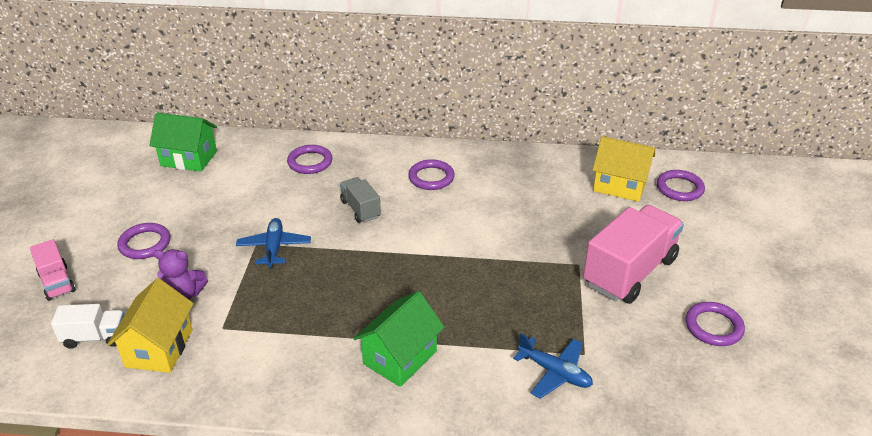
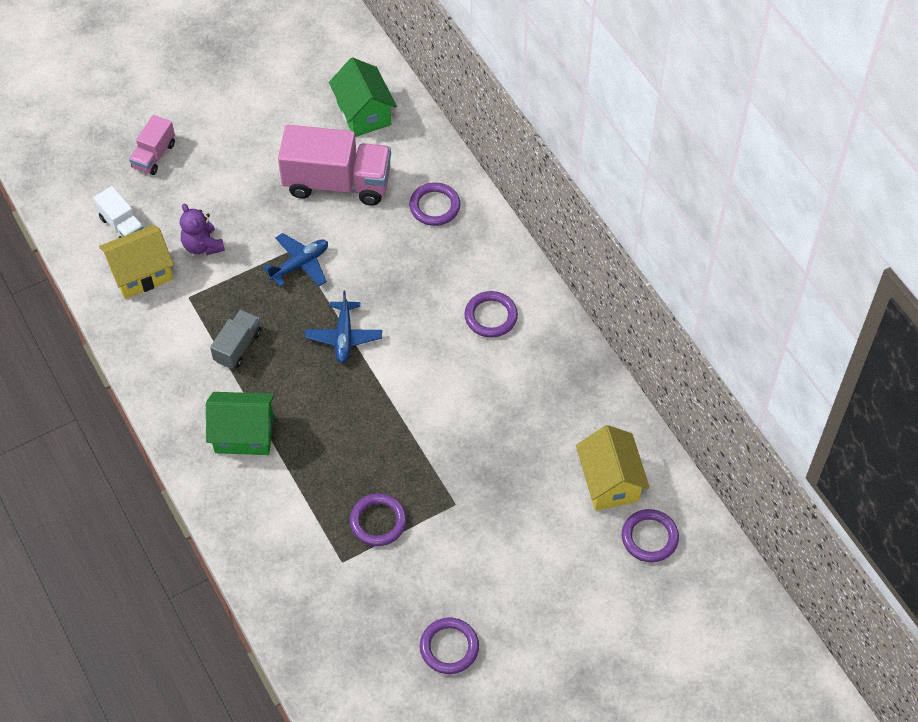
camera: 55 degrees right, 20 degrees up
(145, 244) = (236, 174): purple ring -> purple ring (378, 521)
(360, 209) = (399, 291): grey truck -> grey truck (238, 346)
(555, 372) = (305, 550): blue plane -> blue plane (344, 336)
(629, 272) = (476, 549): pink truck -> pink truck (337, 183)

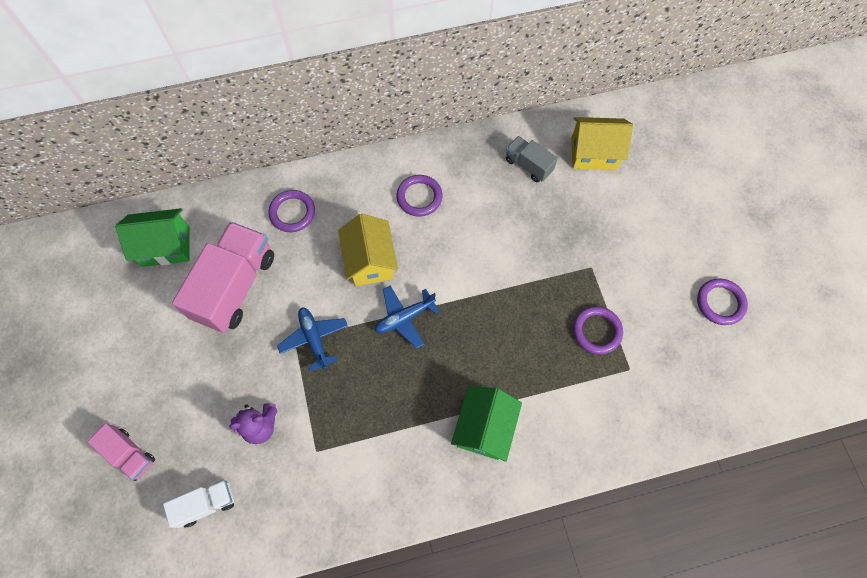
camera: 75 degrees left, 10 degrees up
(141, 273) = (272, 494): yellow house -> yellow house (370, 261)
(238, 346) = (387, 414): grey truck -> grey truck (528, 165)
(344, 336) = (404, 318): blue plane -> blue plane turned 135 degrees clockwise
(649, 537) = (646, 140): purple ring -> none

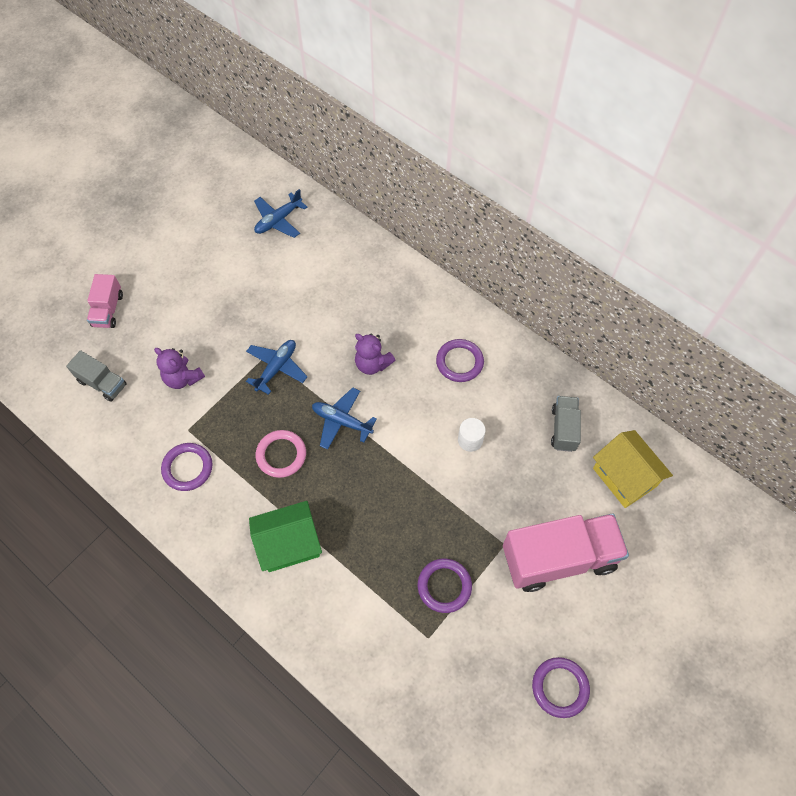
camera: 55 degrees right, 5 degrees down
(166, 246) = (278, 220): green house -> blue plane
(206, 504) = (102, 383): white truck -> grey truck
(235, 286) = (280, 286): pink truck -> pink truck (559, 558)
(292, 212) = (371, 281): purple ring -> purple ring (187, 468)
(370, 261) = (372, 364): yellow house -> purple teddy bear
(399, 385) = (281, 455): none -> pink ring
(491, 234) = (470, 440): none -> white cylinder

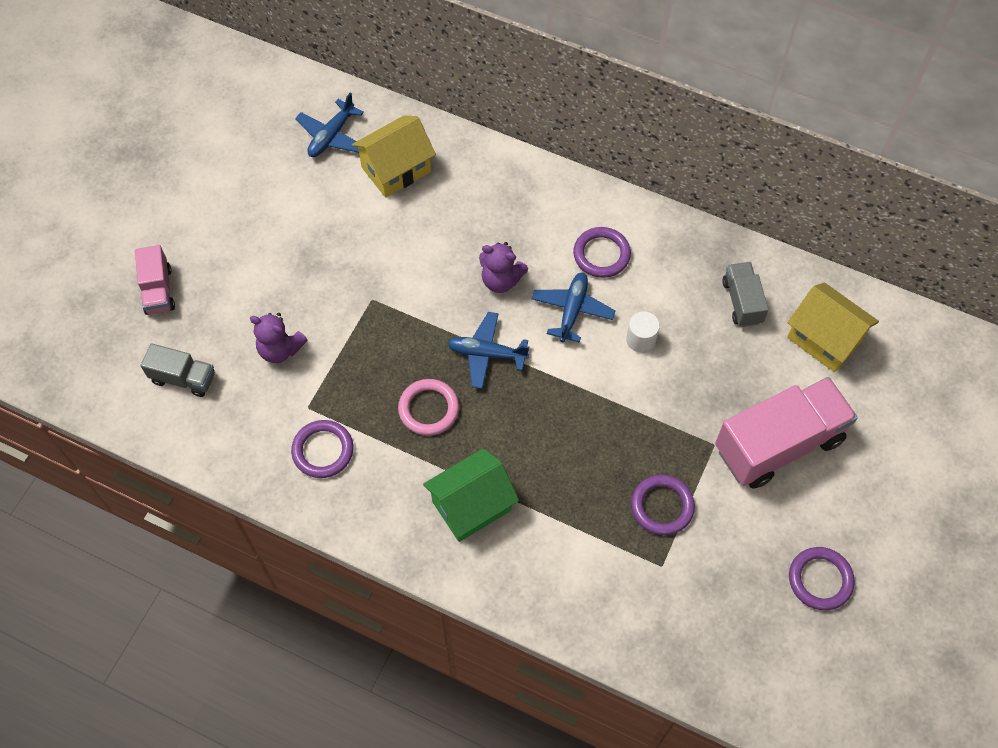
camera: 15 degrees left, 0 degrees up
(276, 368) = (389, 311): blue plane -> blue plane (572, 310)
(319, 257) = (396, 169): none -> yellow house

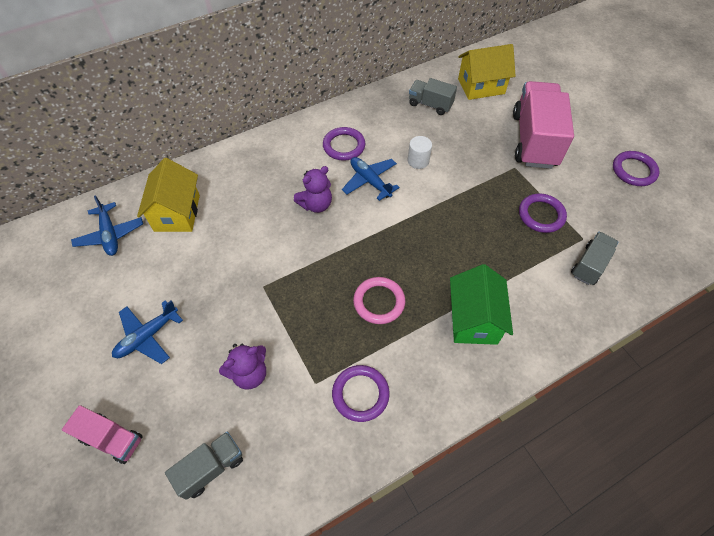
camera: 55 degrees left, 5 degrees down
(487, 354) = (364, 243): blue plane -> blue plane (147, 336)
(628, 588) = (589, 265): none -> grey truck

